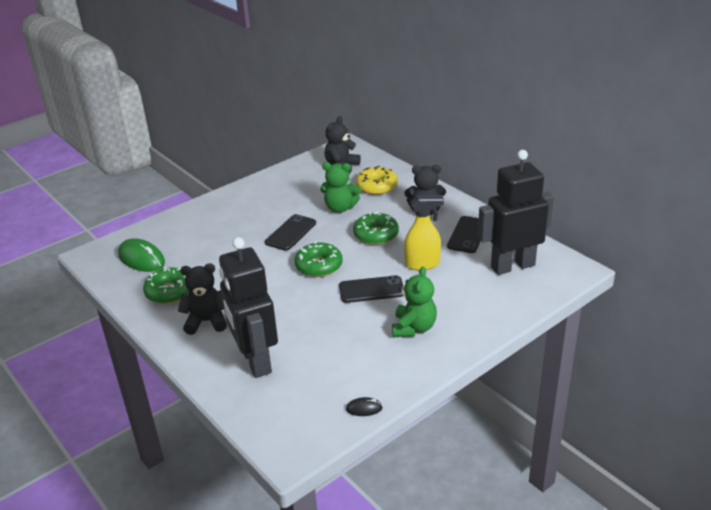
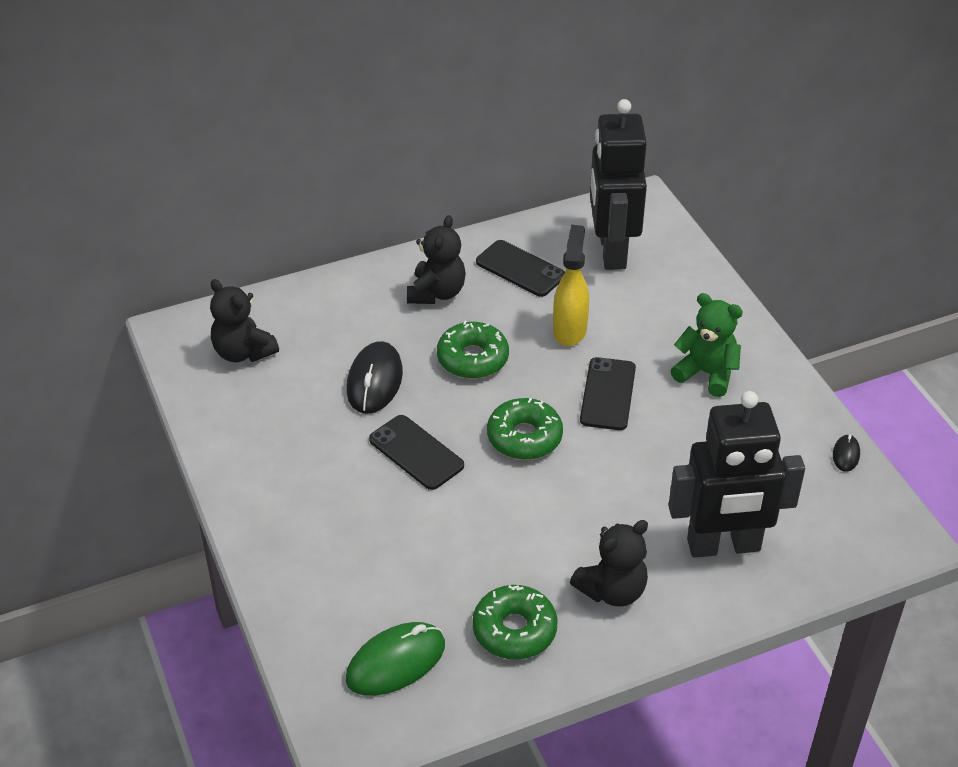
camera: 75 degrees left, 10 degrees up
(206, 321) = (612, 590): black teddy bear -> black teddy bear turned 135 degrees counterclockwise
(340, 208) = (375, 381): green teddy bear -> black mouse
(376, 186) = (334, 326): yellow donut -> none

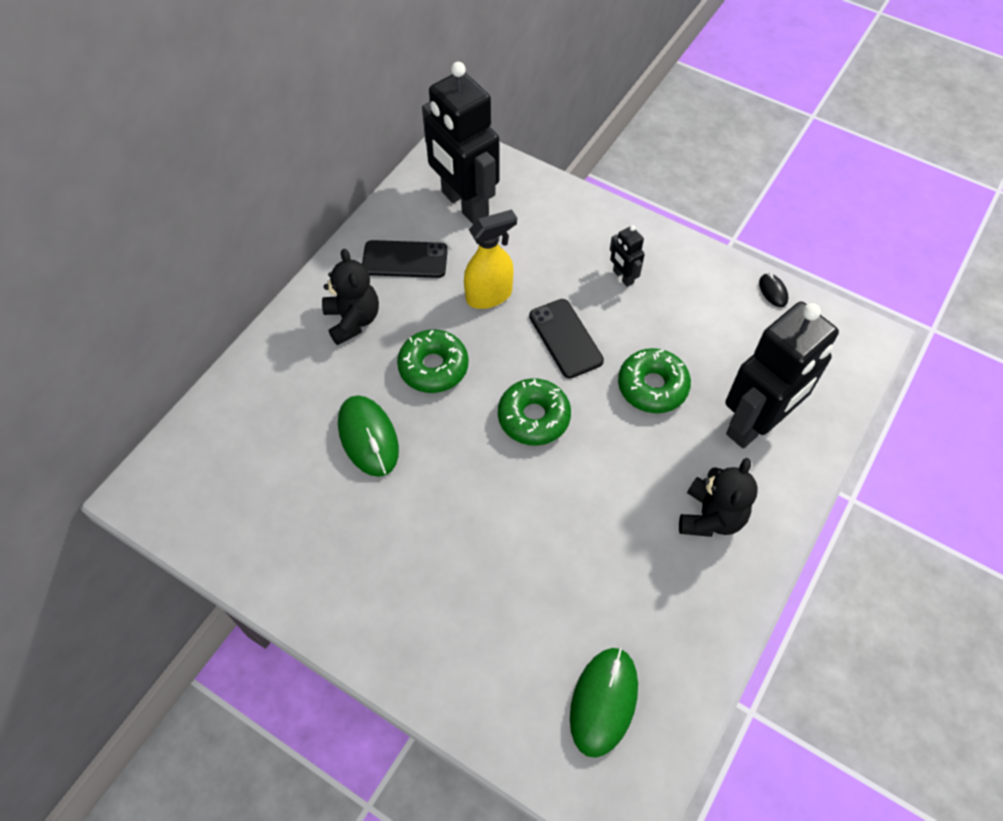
camera: 35 degrees left, 15 degrees up
(243, 352) = (226, 477): black teddy bear -> none
(375, 381) = (368, 437): black mouse -> green mouse
(416, 452) = (459, 486): black phone -> none
(514, 630) = (669, 604): green donut -> green donut (652, 386)
(569, 330) = (489, 295): yellow spray bottle -> yellow spray bottle turned 90 degrees clockwise
(706, 373) = (623, 277): green teddy bear -> black robot

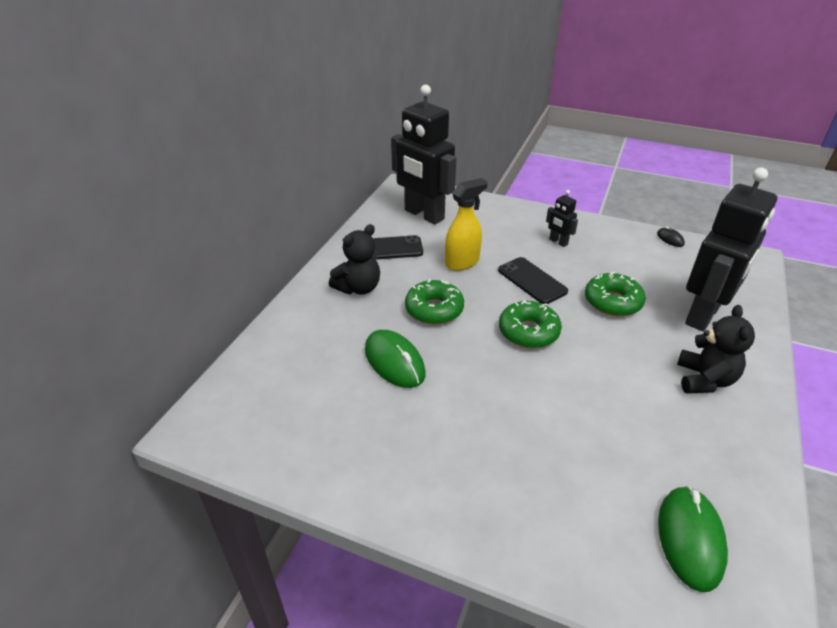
camera: 10 degrees left, 20 degrees down
(353, 320) = (358, 288): black teddy bear -> black teddy bear turned 75 degrees clockwise

